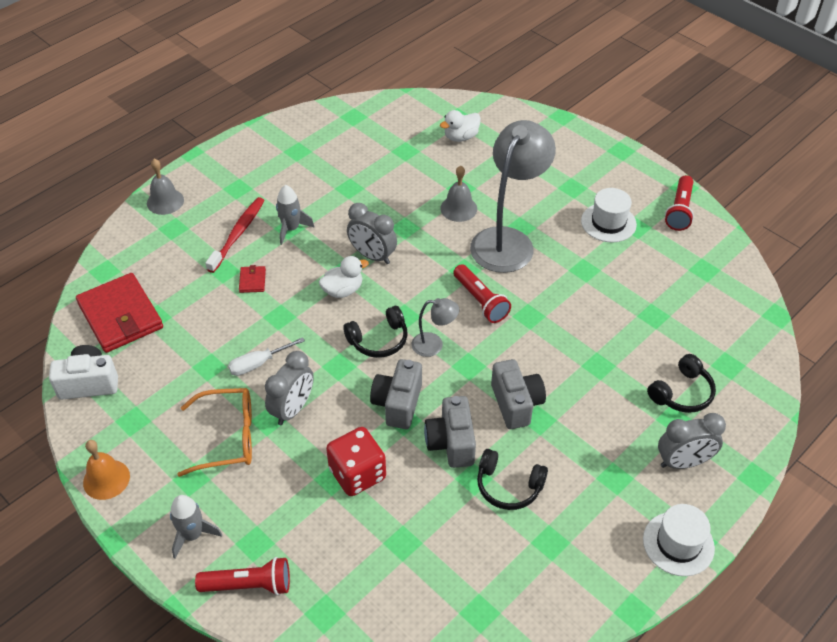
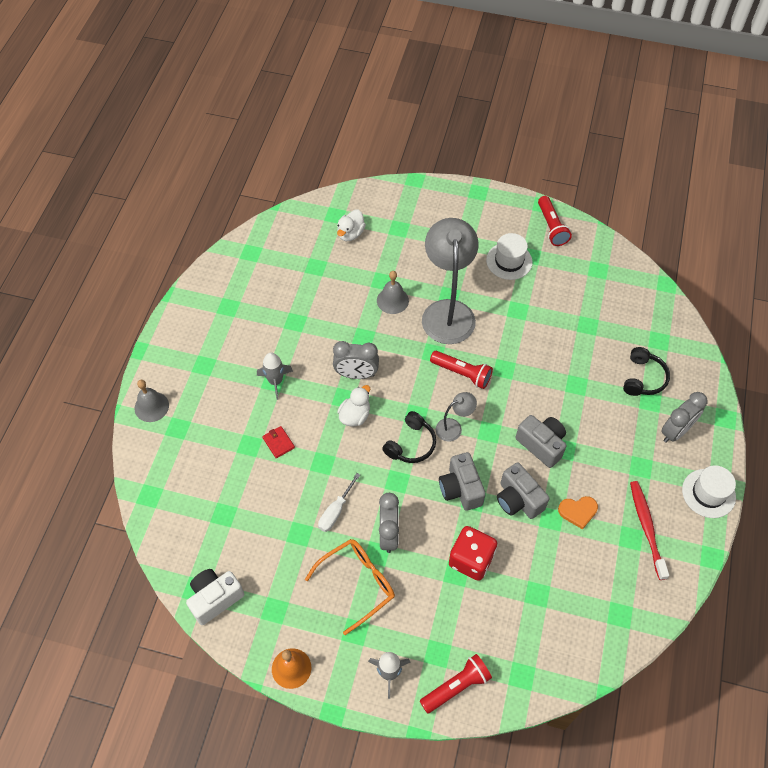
camera: 30 degrees left, 10 degrees up
(120, 316) = (195, 528): red wallet -> none
(237, 234) = (235, 407): red toothbrush -> red toothbrush (646, 528)
(508, 486) = (578, 511): black headphones -> orange heart

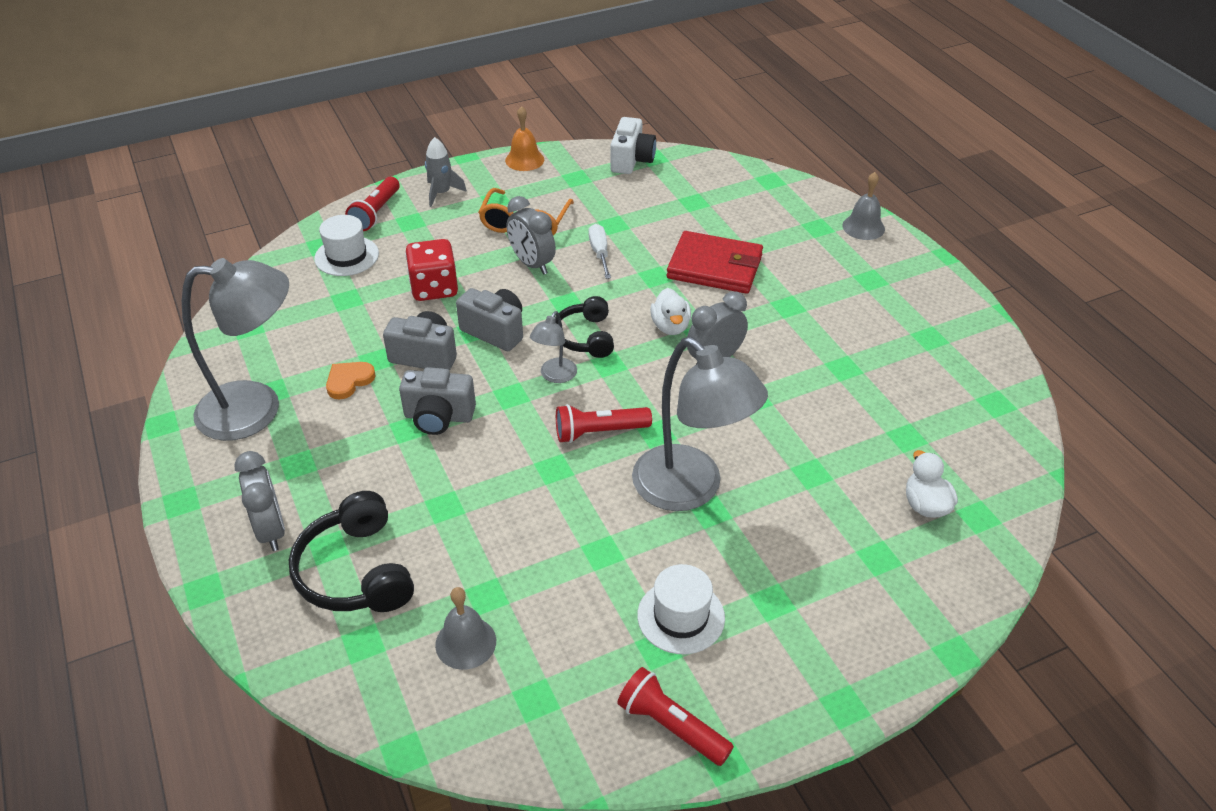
camera: 140 degrees right, 15 degrees down
(275, 381) = (785, 307): grey rocket -> none
(278, 443) = (715, 267): red wallet -> red wallet, size x2.42
(392, 300) = (770, 459): grey bell -> grey bell (465, 642)
(643, 378) = (356, 571): black headphones -> black headphones, size x1.51
(646, 528) = (256, 409): red toothbrush -> grey lamp
(676, 431) = (271, 530): grey clock -> grey clock turned 150 degrees clockwise
(708, 493) = (192, 484): white hat -> white hat (346, 256)

